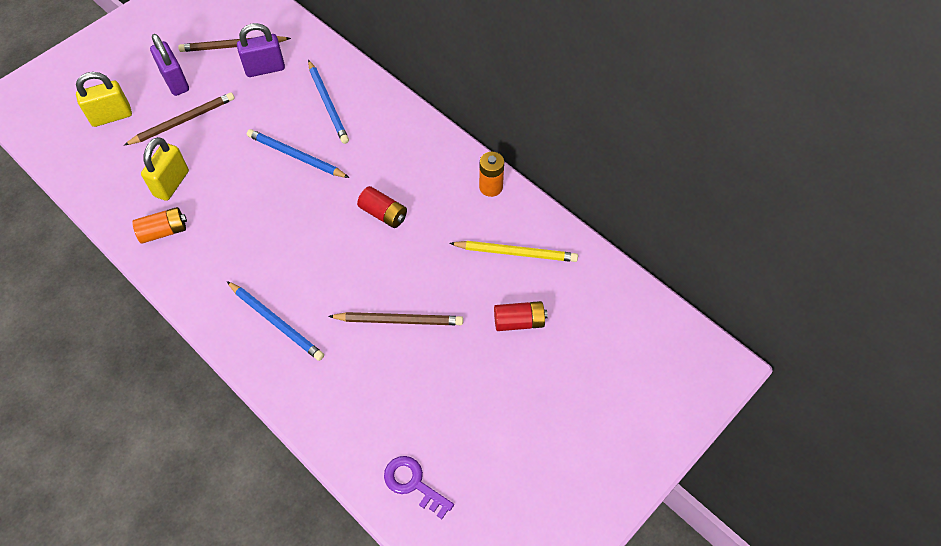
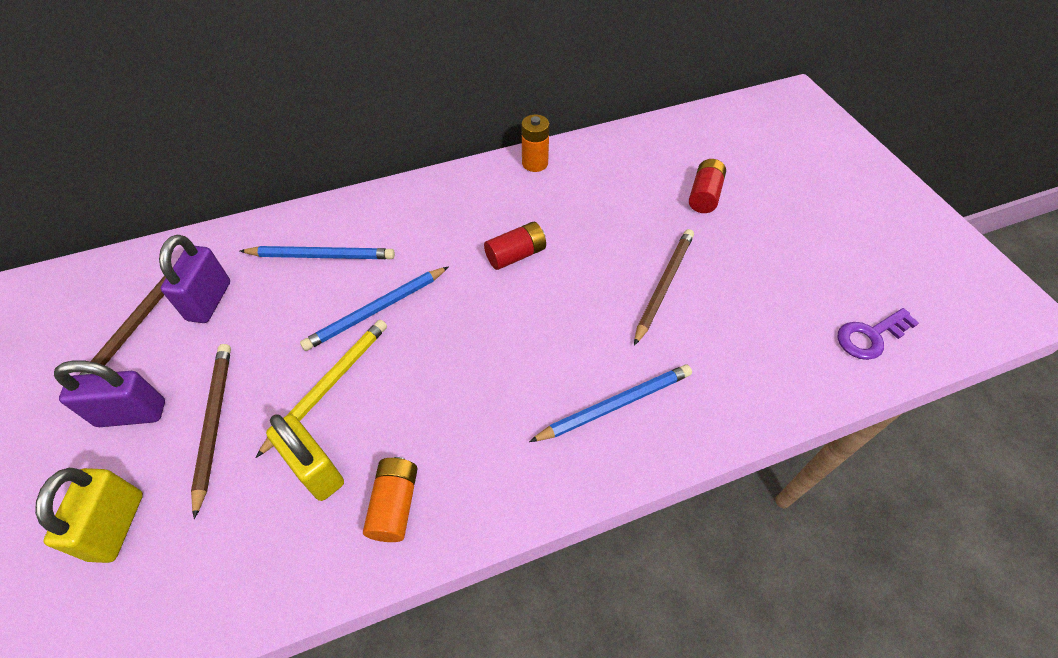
camera: 65 degrees left, 5 degrees down
(516, 252) = (623, 172): yellow pencil -> yellow pencil (328, 384)

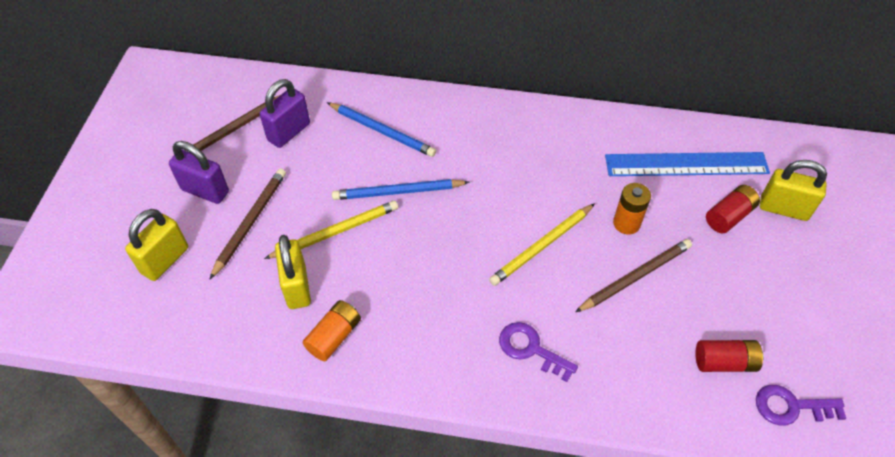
camera: 30 degrees right, 0 degrees up
(516, 255) = (529, 196): red battery -> red battery (724, 362)
(535, 163) = (595, 123): orange battery -> orange battery (626, 223)
(559, 297) = (542, 246): none -> yellow pencil
(615, 404) = (531, 349): blue pencil -> purple key
(638, 167) = (686, 164): none -> blue ruler
(742, 170) = (783, 209): none -> yellow padlock

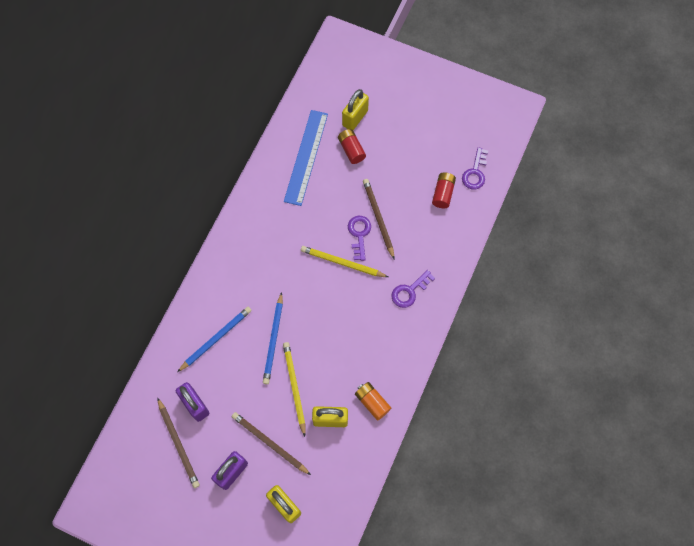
camera: 75 degrees left, 15 degrees up
(542, 246) = (342, 263): yellow pencil -> yellow pencil turned 135 degrees clockwise
(597, 257) = (359, 234): none -> purple key
(626, 223) = (340, 209): orange battery -> none

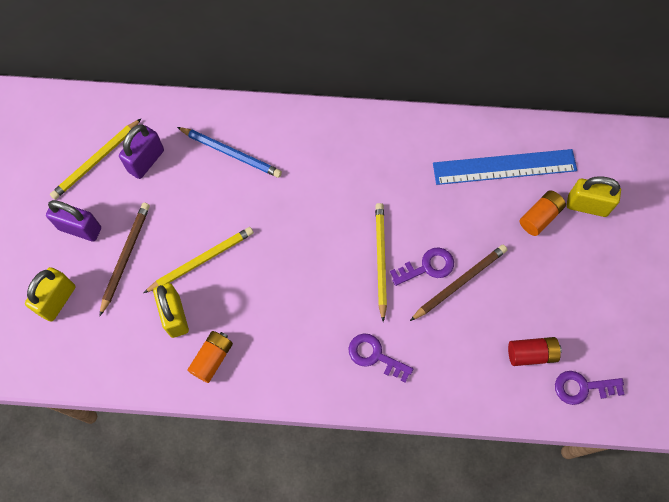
camera: 70 degrees right, 0 degrees up
(178, 444) = (96, 161): brown pencil -> yellow pencil
(274, 340) = (251, 216): blue pencil -> none
(351, 150) = (540, 217): red battery -> orange battery

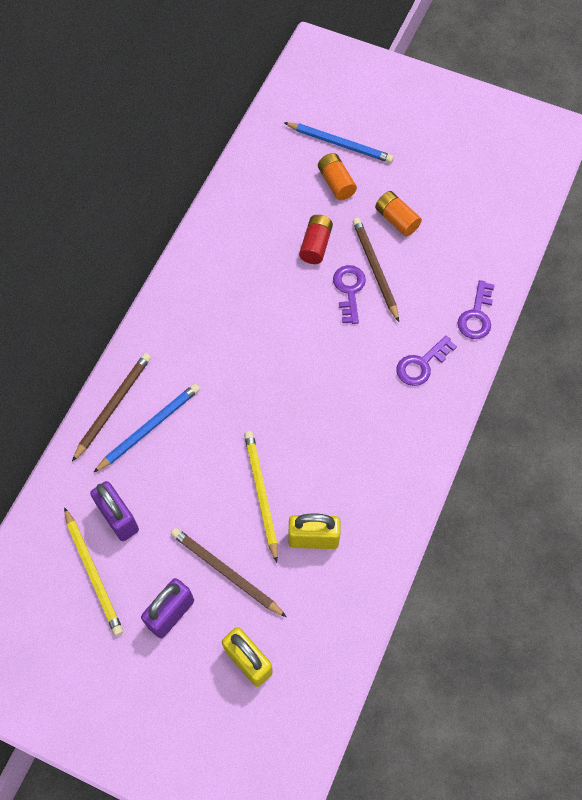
camera: 70 degrees left, 5 degrees down
(212, 358) = (373, 515): orange battery -> orange battery (396, 220)
(241, 119) = (113, 406): none -> brown pencil
(380, 260) = (326, 327): yellow pencil -> none
(504, 167) = (274, 192): blue ruler -> none
(531, 354) = (463, 238): red battery -> red battery (315, 245)
(582, 387) = (506, 211): purple key -> purple key (476, 316)
(587, 205) = (340, 144): yellow padlock -> blue pencil

